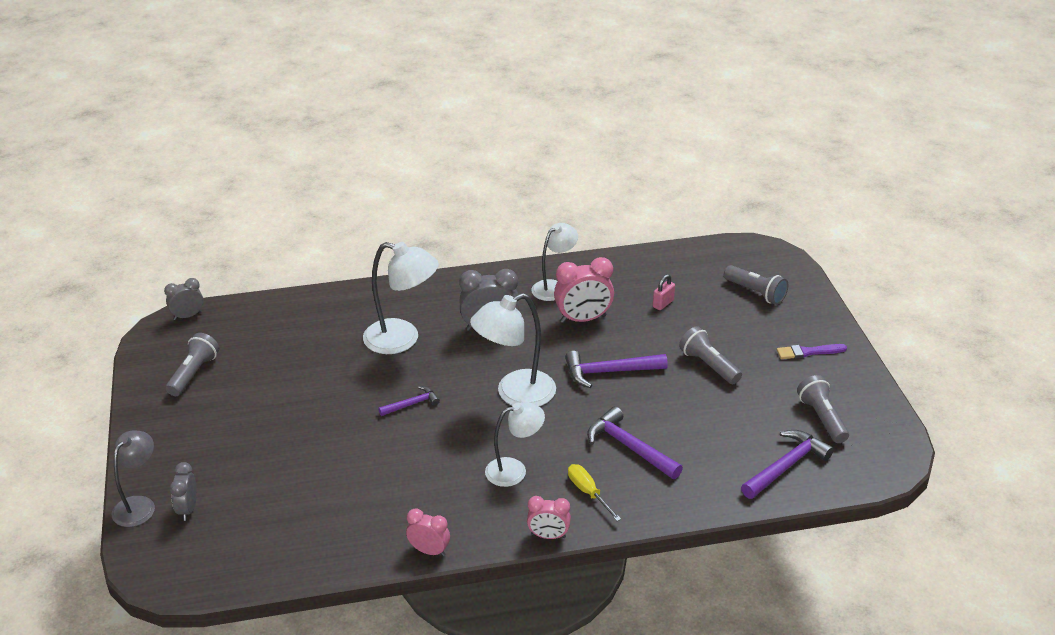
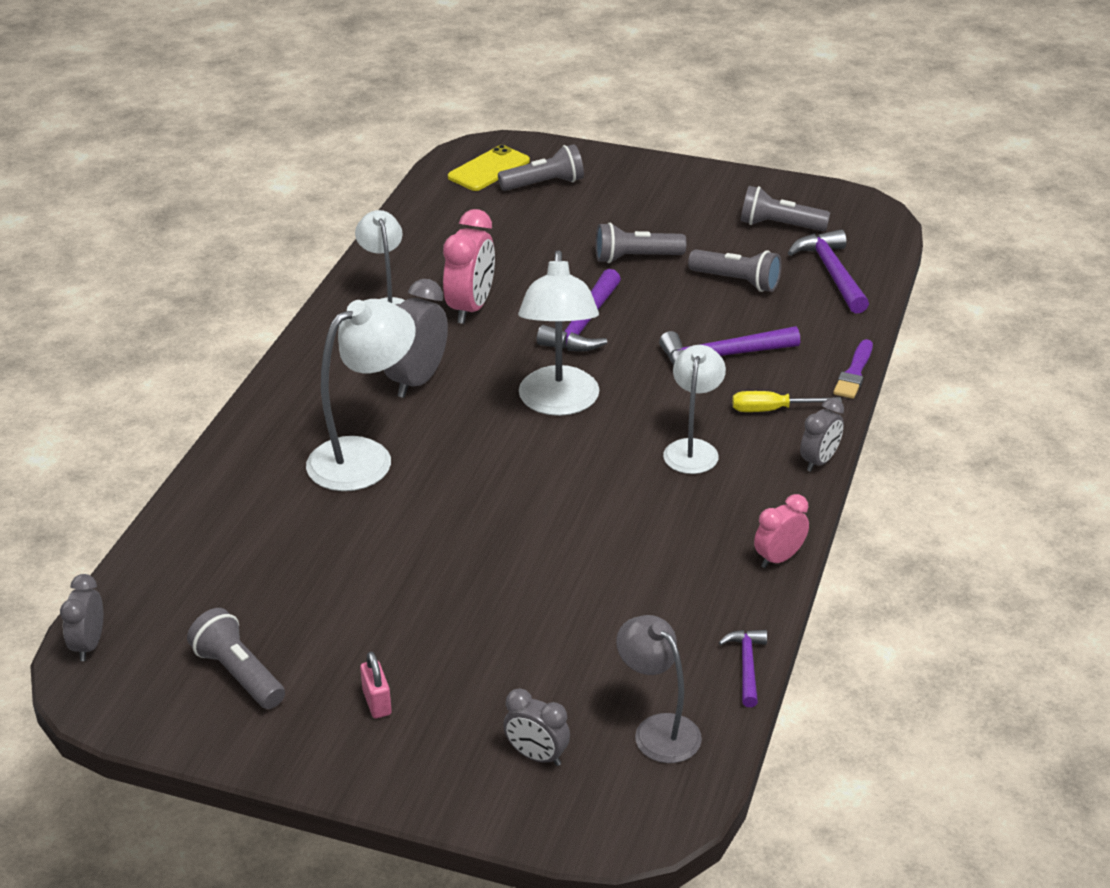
camera: 60 degrees left, 0 degrees up
(139, 505) = (486, 806): grey lamp -> grey lamp (658, 729)
(412, 404) = (502, 489): purple hammer -> purple hammer (746, 665)
(548, 536) = (819, 461): pink clock -> grey clock
(663, 303) = (500, 246): pink padlock -> pink padlock (377, 702)
(727, 422) = (737, 281): none -> grey flashlight
(747, 263) = (488, 169): none -> yellow phone
(808, 352) = (672, 193): purple brush -> purple brush (854, 373)

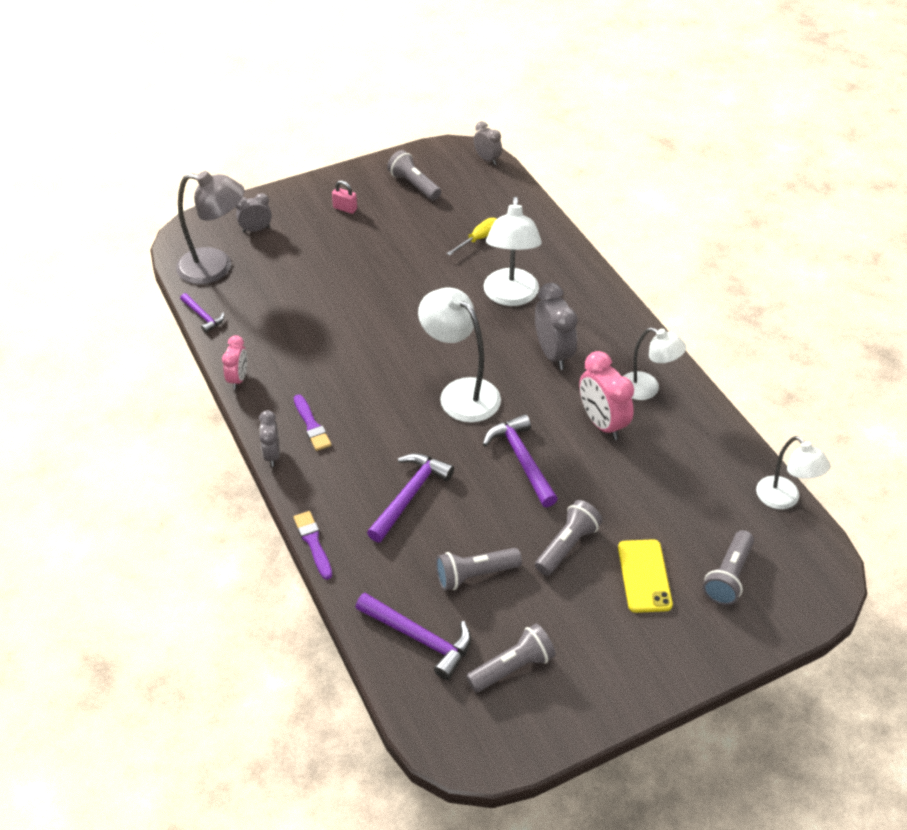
camera: 135 degrees right, 10 degrees up
(239, 674) = (414, 185): grey flashlight -> grey flashlight turned 135 degrees counterclockwise
(488, 169) = (787, 561): yellow phone -> yellow phone (644, 576)
(658, 729) = (216, 267): grey lamp -> grey lamp, size x1.53
(692, 449) = (352, 414): white lamp -> white lamp (784, 499)
(747, 463) = (311, 425): none -> purple brush
(772, 410) = (335, 474): yellow screwdriver -> yellow screwdriver (478, 239)

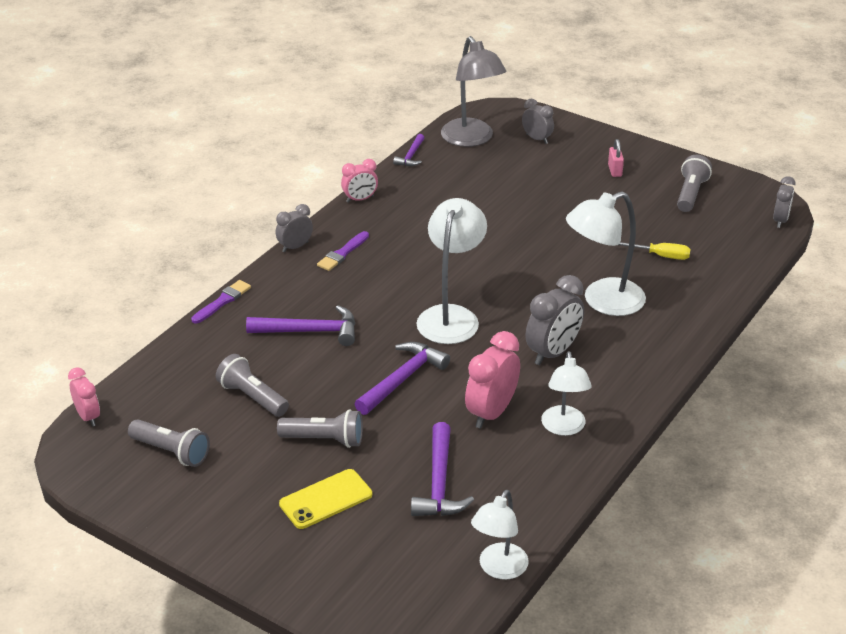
camera: 60 degrees right, 10 degrees down
(414, 720) = (88, 417): none -> pink clock
(420, 638) = (167, 391): purple hammer -> purple hammer (439, 483)
(728, 576) = (367, 556): grey flashlight -> none

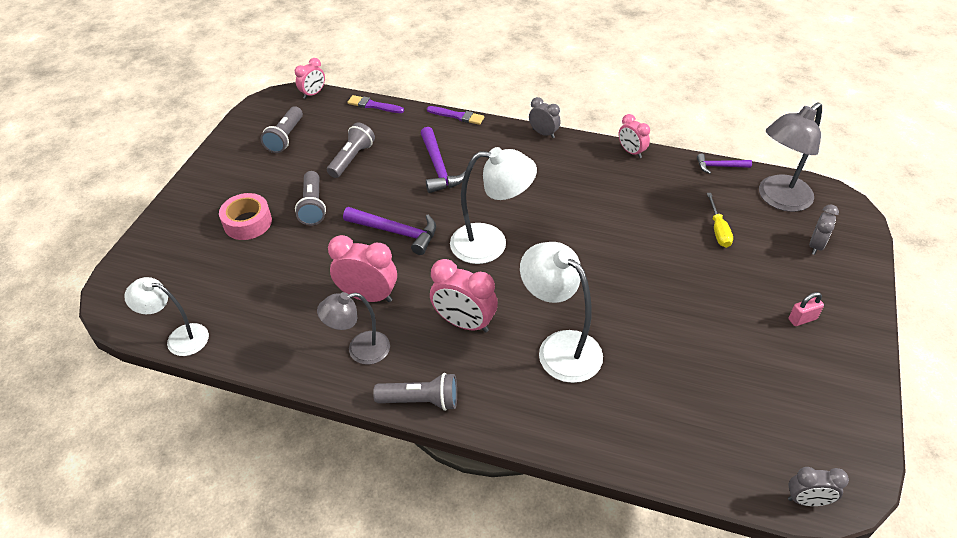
camera: 75 degrees right, 10 degrees up
(326, 499) = (247, 222): yellow phone -> pink tape
(342, 253) = (548, 160): purple brush -> purple brush (373, 105)
(439, 483) = (274, 281): purple hammer -> none
(553, 353) = (464, 323): grey clock -> pink clock
(564, 428) = (360, 350): white lamp -> grey lamp
(660, 256) = (664, 384): yellow screwdriver -> yellow screwdriver (718, 230)
(690, 194) = (803, 396): grey flashlight -> grey flashlight (421, 400)

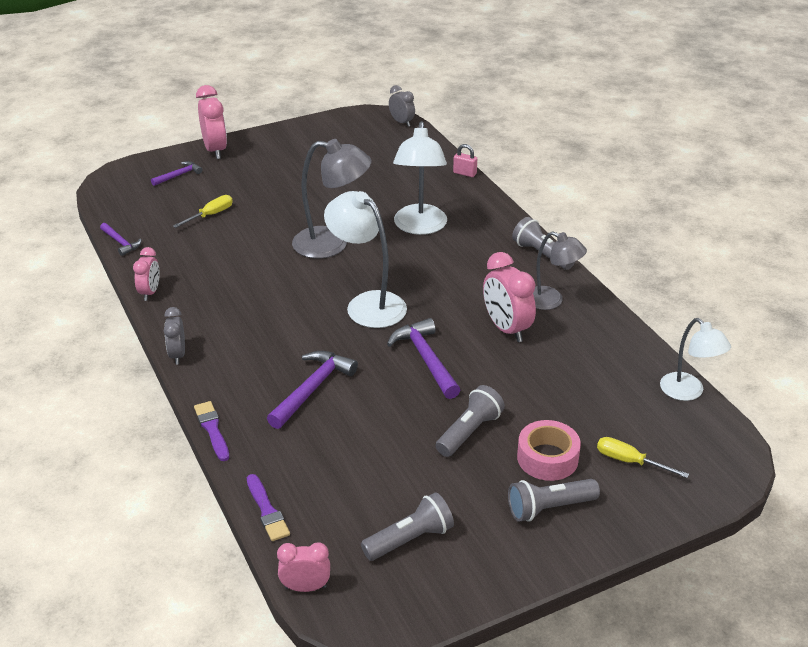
camera: 135 degrees left, 10 degrees down
(190, 255) = (630, 461): none -> yellow screwdriver
(352, 159) = (374, 457): grey flashlight -> grey flashlight (549, 508)
(464, 323) = (459, 272): pink clock -> pink clock (215, 150)
(778, 199) = (137, 204): grey lamp -> grey lamp (332, 244)
(802, 319) = (265, 159): pink padlock -> pink padlock (464, 173)
(816, 245) = (179, 175): grey clock -> purple hammer

